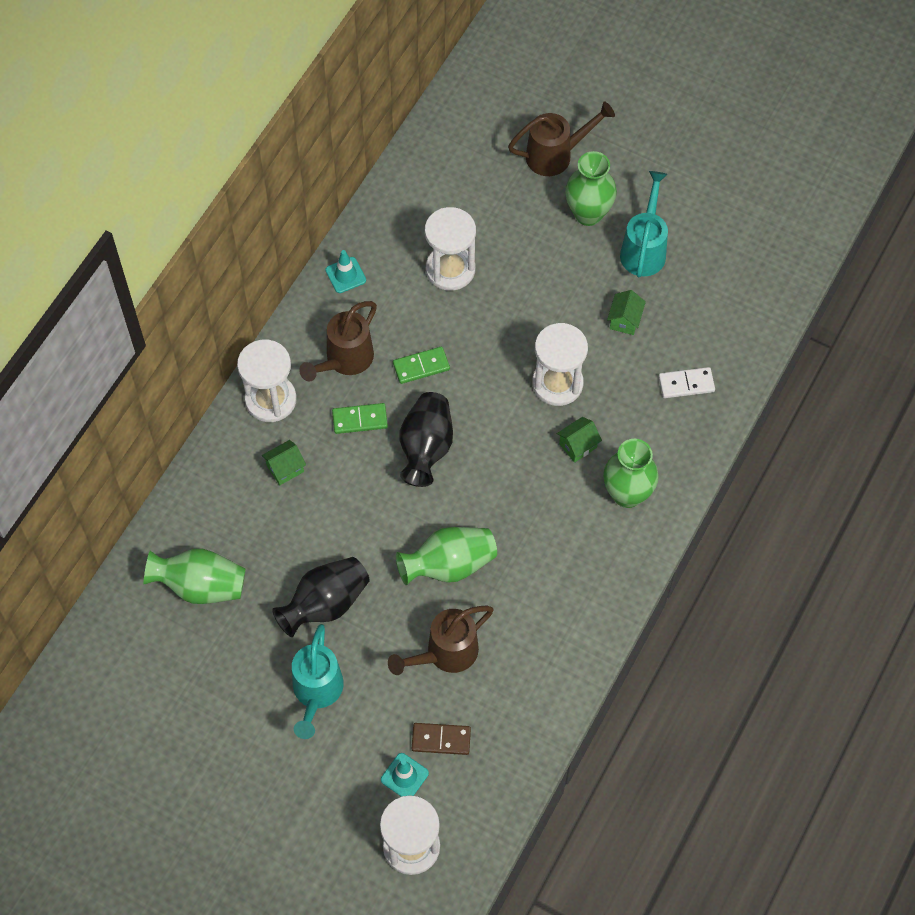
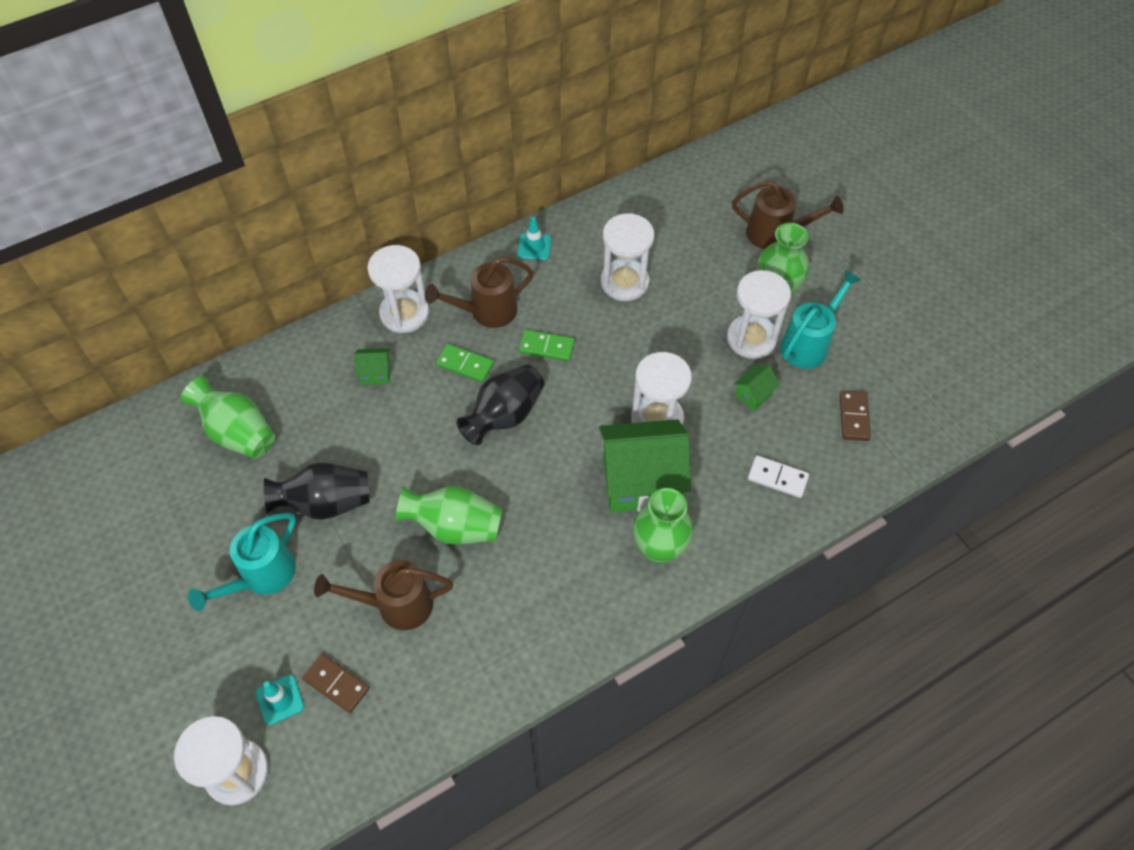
camera: 30 degrees right, 5 degrees down
(578, 446) = (640, 482): green house -> green house, size x2.33
(593, 268) = (751, 338): none -> white hourglass
(718, 298) = (854, 417): none -> brown domino

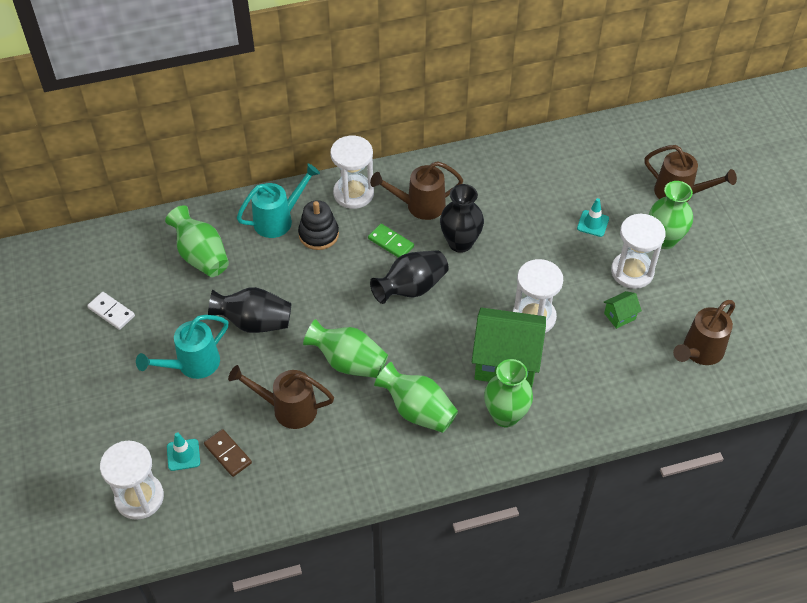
camera: 15 degrees right, 5 degrees down
(376, 373) = (318, 234): green house -> black stacking toy
(534, 247) = (472, 163): turquoise traffic cone -> turquoise traffic cone (593, 223)
(547, 347) = (460, 243): green domino -> black vase
(554, 568) = (417, 410): none -> green vase
(624, 282) = (539, 205): white hourglass -> none
(777, 478) = (619, 384): white domino -> white domino (111, 312)
(808, 344) = (679, 286): turquoise watering can -> turquoise watering can (278, 220)
(854, 417) = (699, 352): brown domino -> brown watering can

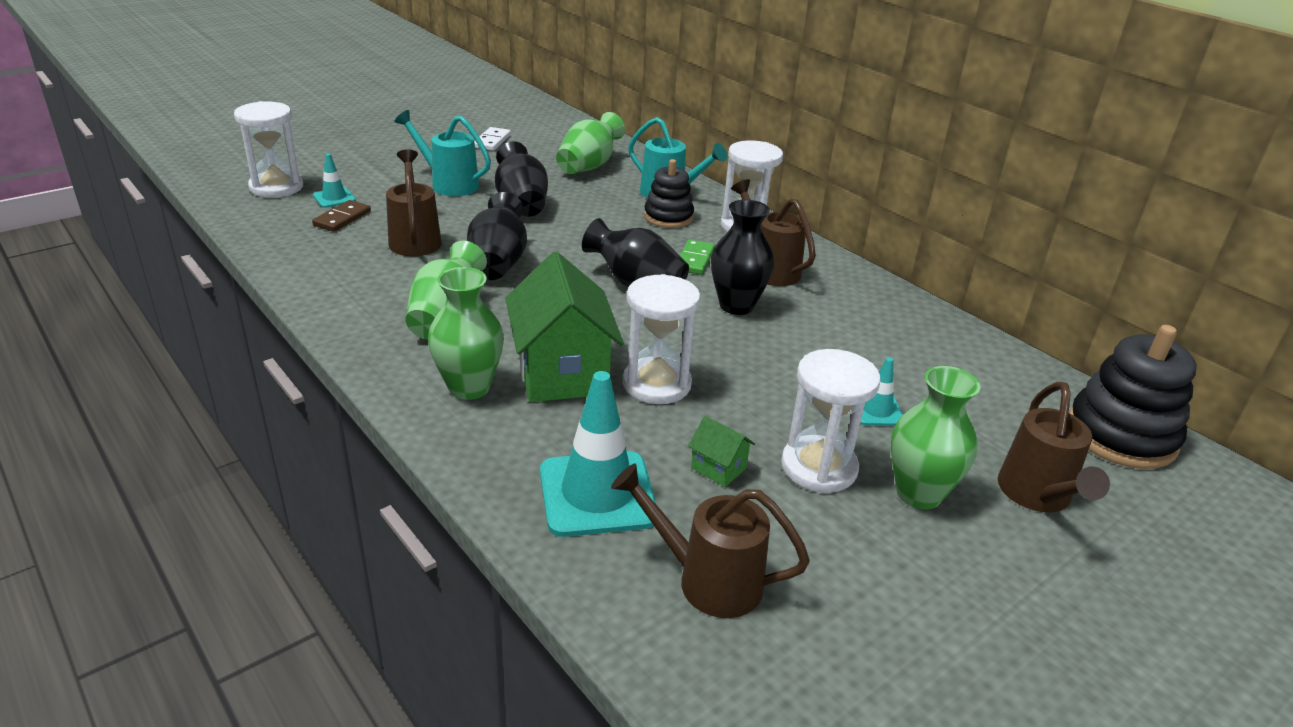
camera: 65 degrees right, 20 degrees down
(348, 362) = (498, 263): green vase -> black vase
(624, 378) = (597, 494): none -> turquoise traffic cone
(645, 132) = (1121, 435): none -> black stacking toy

